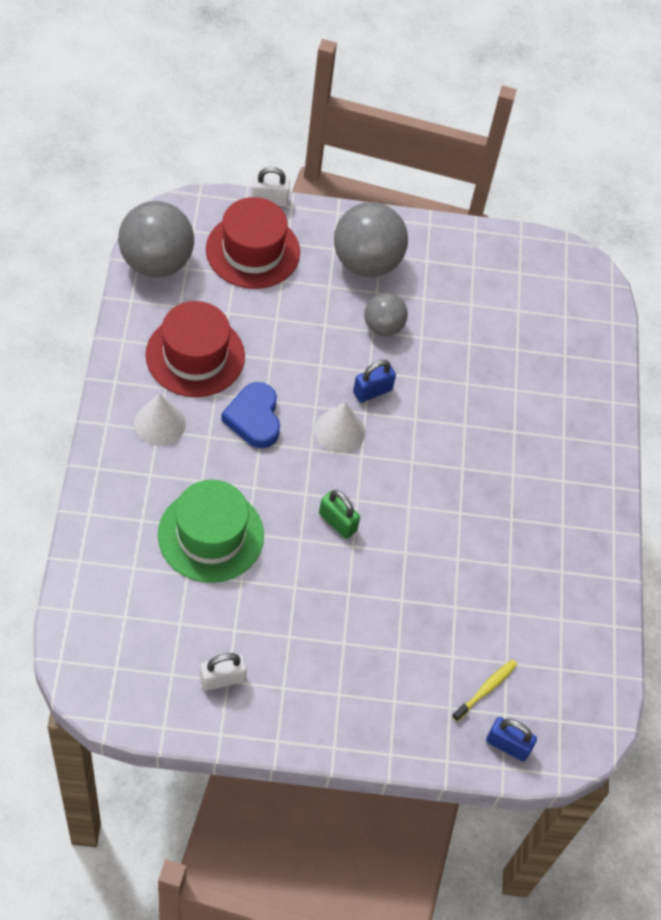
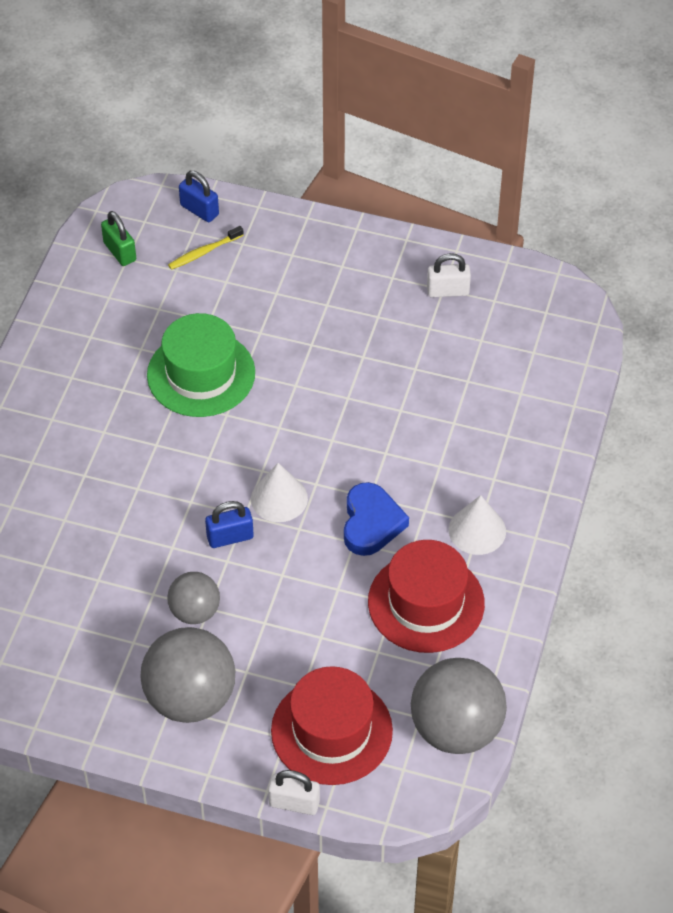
camera: 160 degrees left, 5 degrees down
(211, 535) = (439, 412): green hat -> green hat (201, 374)
(337, 522) = (305, 408): green padlock -> green padlock (120, 252)

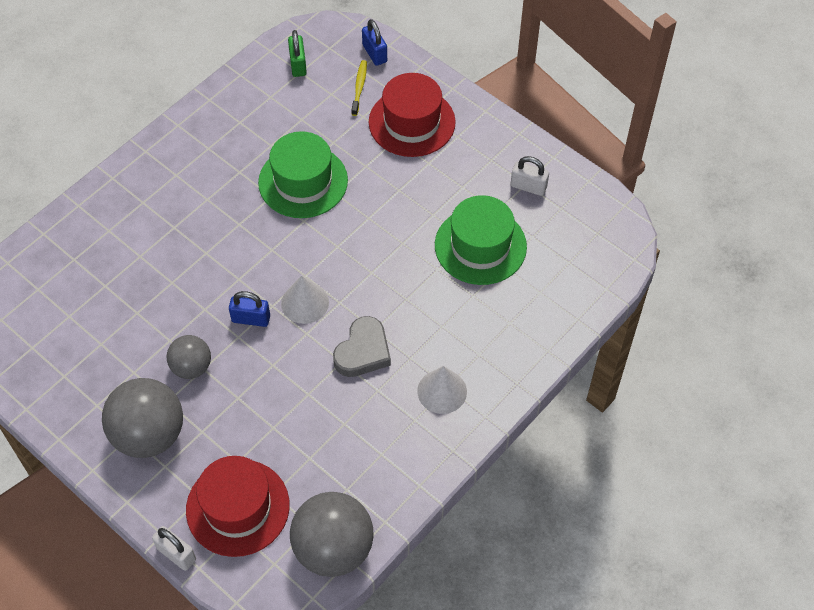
camera: 25 degrees right, 5 degrees up
(204, 252) = (359, 87): yellow toothbrush -> yellow toothbrush turned 105 degrees clockwise
(371, 523) = (363, 351): blue heart -> grey heart
(426, 603) = (368, 434): red hat -> red hat (412, 122)
(432, 370) = (480, 246): none -> green hat

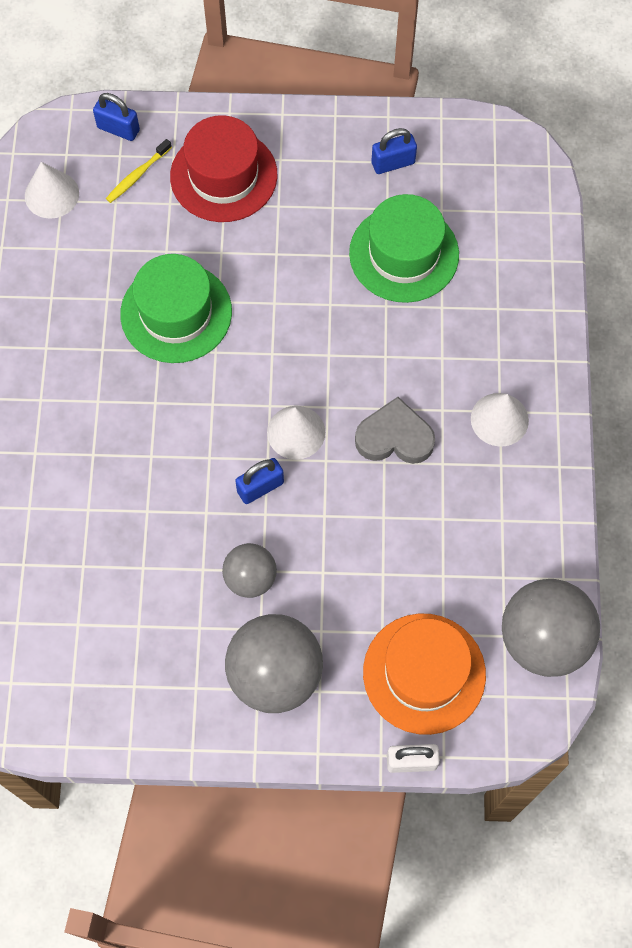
camera: 40 degrees left, 10 degrees up
(238, 507) = (424, 673): red hat -> orange hat
(298, 64) = (51, 194): green padlock -> white cone
(359, 87) = (137, 175): yellow toothbrush -> yellow toothbrush turned 105 degrees counterclockwise
(363, 351) = (394, 437): grey heart -> grey heart turned 75 degrees counterclockwise
(528, 186) = (393, 163): white padlock -> blue padlock

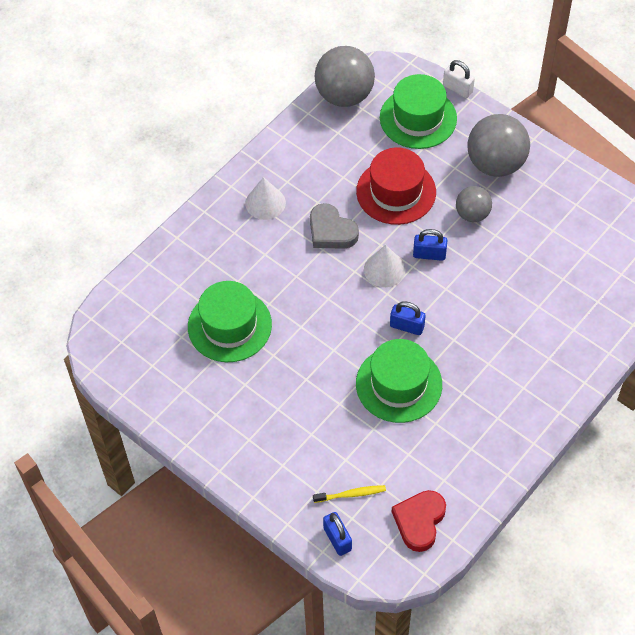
camera: 140 degrees left, 10 degrees down
(51, 194) = (419, 521): white cone -> red heart
(223, 176) = (295, 453): red hat -> red hat (396, 192)
(393, 163) = (181, 386): blue padlock -> blue padlock (407, 326)
(424, 673) = (418, 118): orange hat -> green hat

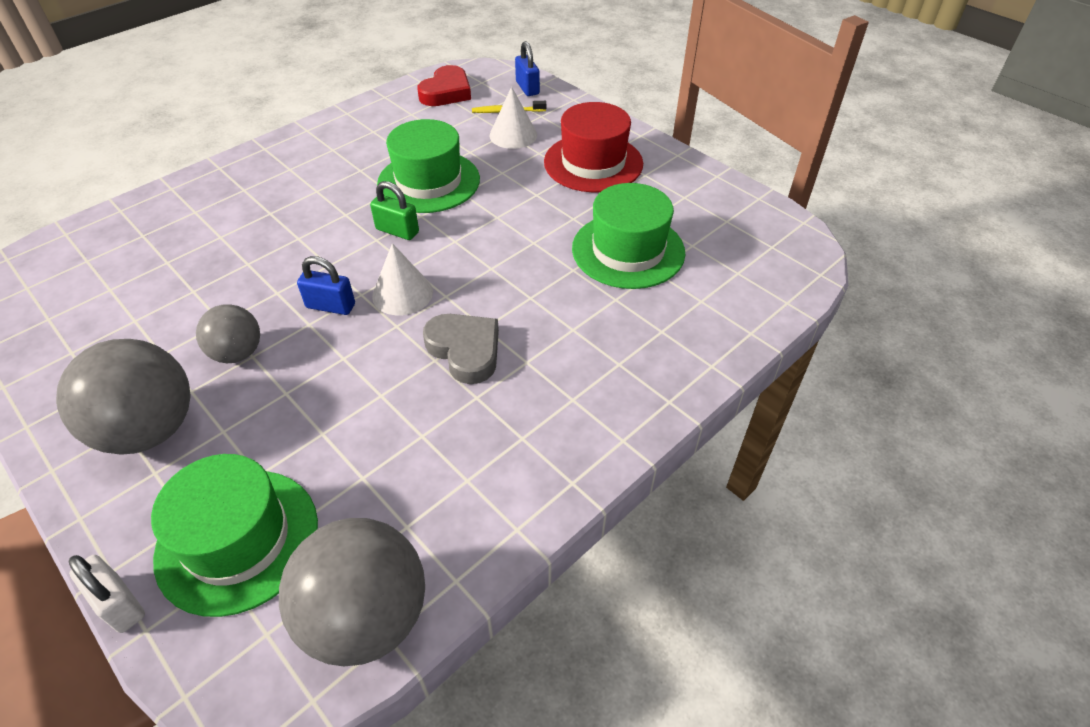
camera: 175 degrees left, 10 degrees down
(265, 203) = (564, 404): white cone -> white cone (513, 135)
(396, 192) = (341, 400): red hat -> red hat (593, 163)
(407, 326) = (397, 231): blue padlock -> green padlock

